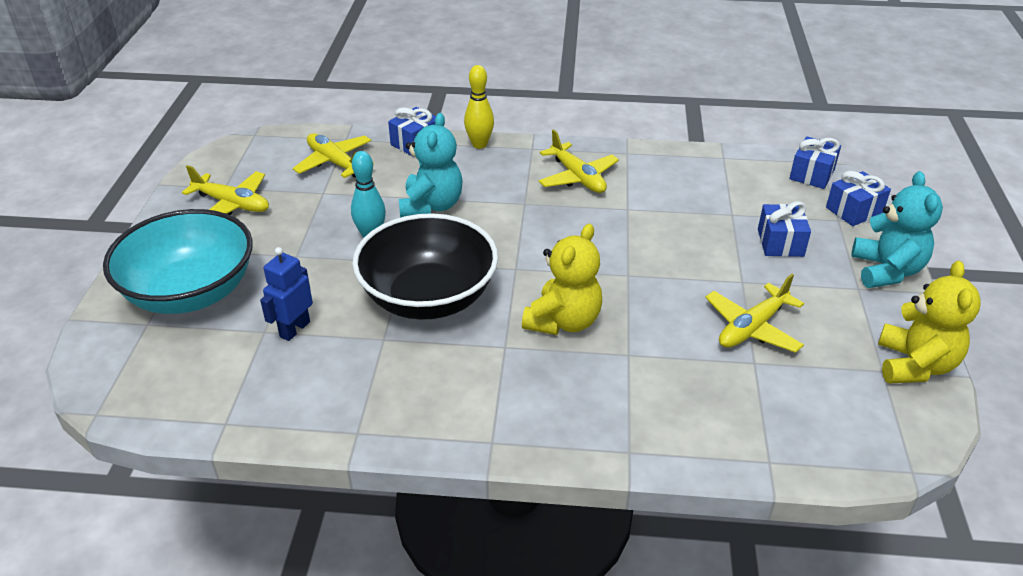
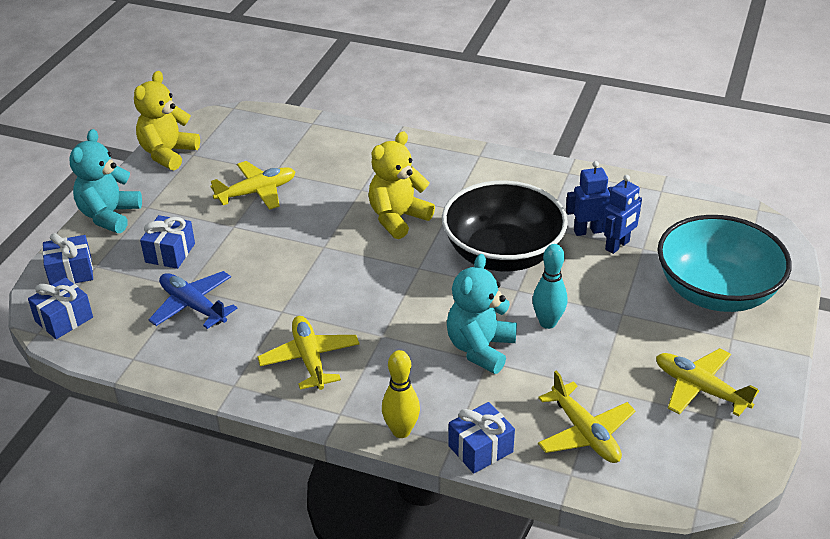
camera: 165 degrees left, 0 degrees up
(330, 343) = (587, 231): none -> blue robot
(711, 200) = (193, 306): none -> blue plane

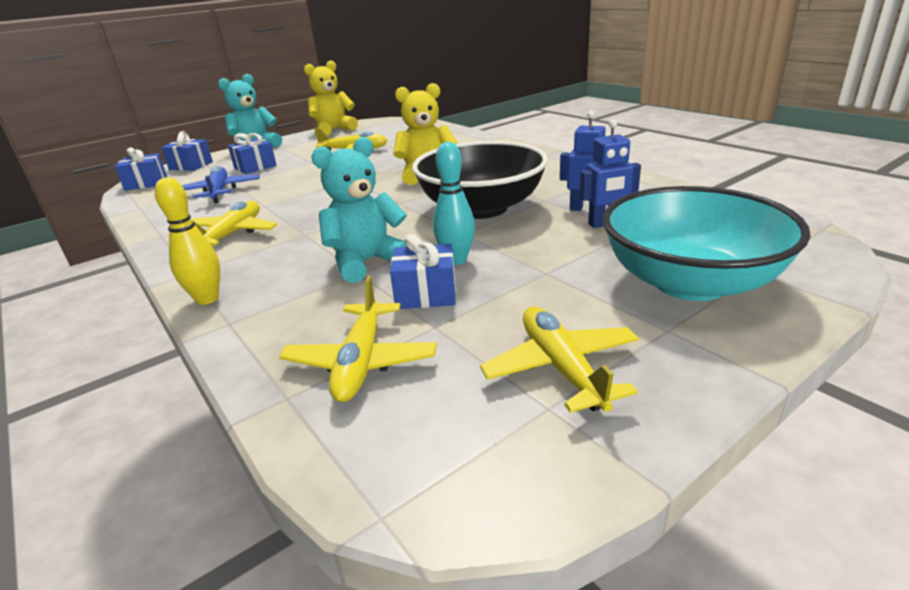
camera: 35 degrees right, 10 degrees down
(480, 449) = (243, 337): blue gift -> blue gift (426, 294)

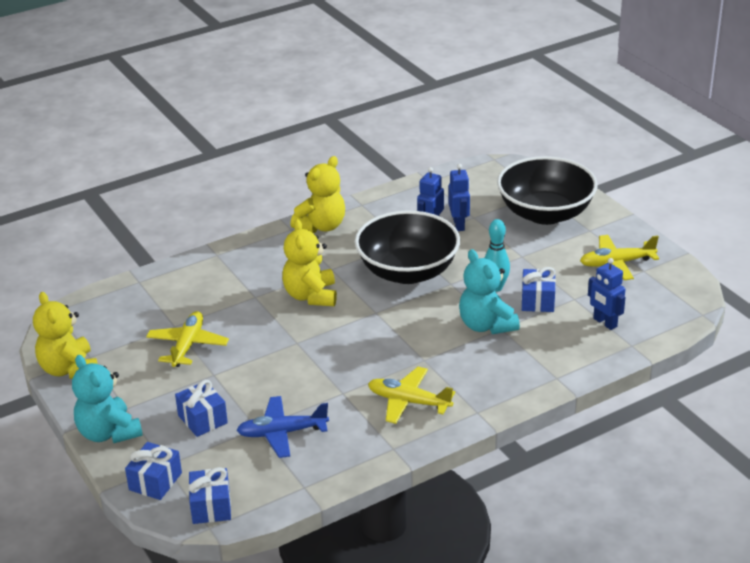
camera: 85 degrees left, 5 degrees up
(207, 299) = (523, 393): yellow bowling pin -> none
(361, 362) = (605, 323): yellow plane -> blue robot
(556, 164) = (321, 226): none -> yellow teddy bear
(689, 282) = (545, 213): turquoise bowl -> black bowl

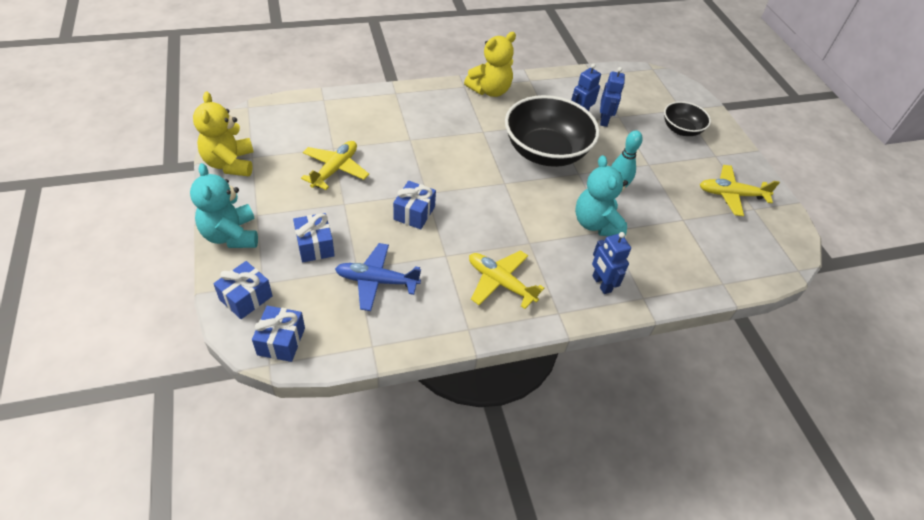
camera: 10 degrees right, 15 degrees up
(311, 296) = (456, 152): yellow teddy bear -> none
(537, 301) = (649, 212): blue gift -> blue gift (414, 213)
(545, 213) = (681, 129): black bowl -> black bowl, size x0.53
(605, 323) = (704, 252): blue robot -> blue robot (601, 284)

